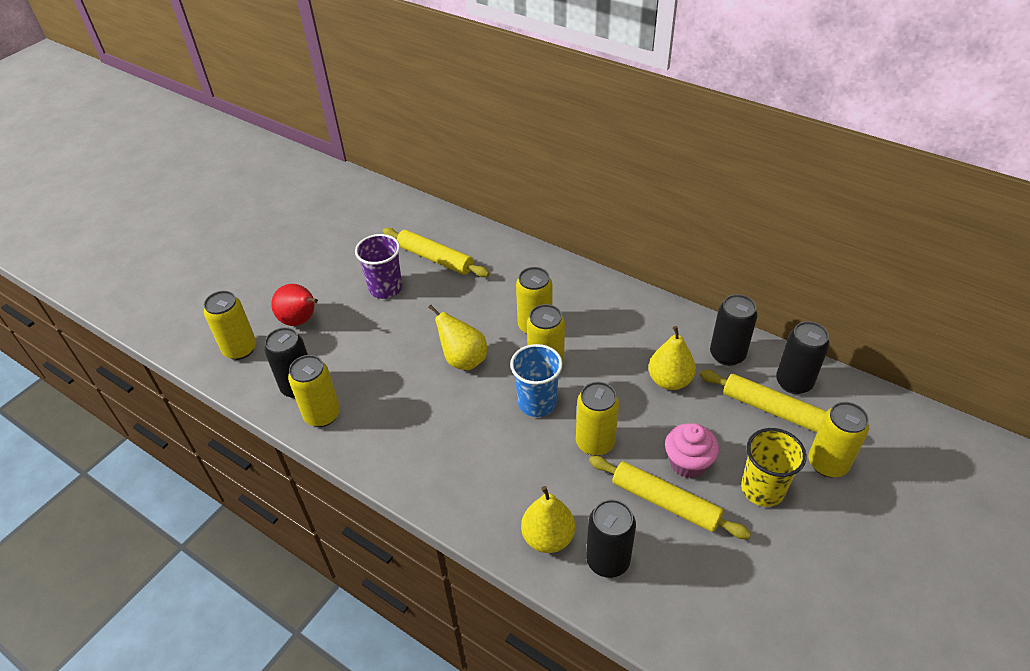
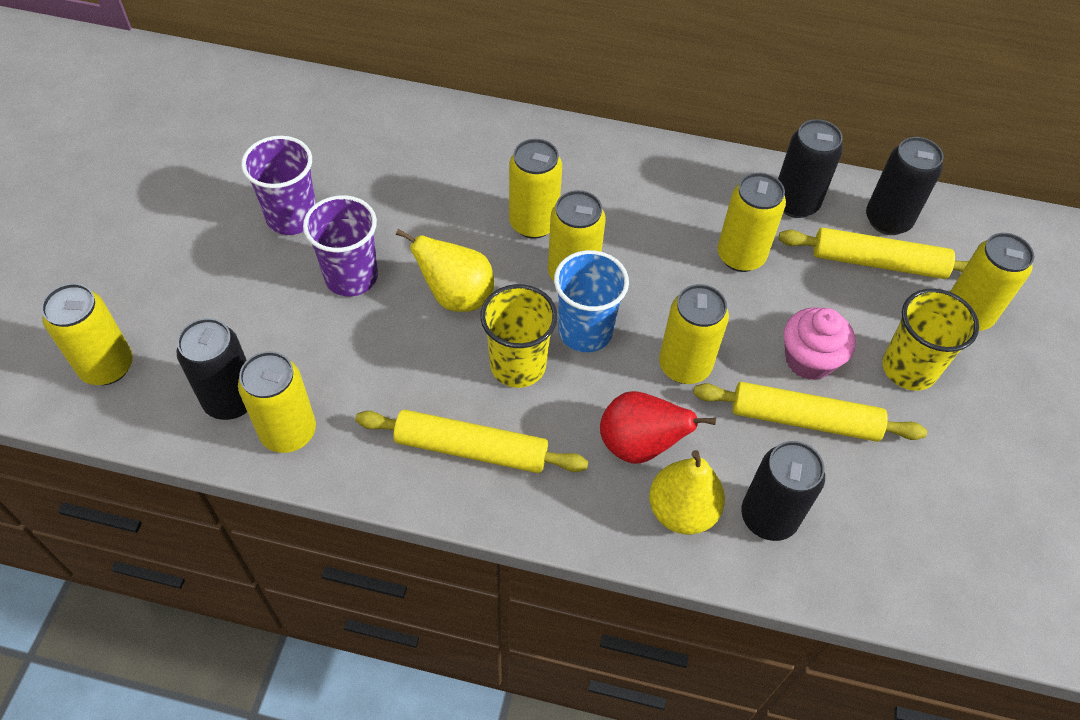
camera: 25 degrees left, 10 degrees up
(301, 320) = (183, 297): red pear -> red pear (639, 445)
(404, 332) = (351, 277): none -> purple cup
(435, 258) = (345, 155): yellow rolling pin -> yellow rolling pin (471, 449)
(482, 412) = (518, 365): none -> yellow cup
(669, 381) = (740, 256): yellow pear -> yellow can

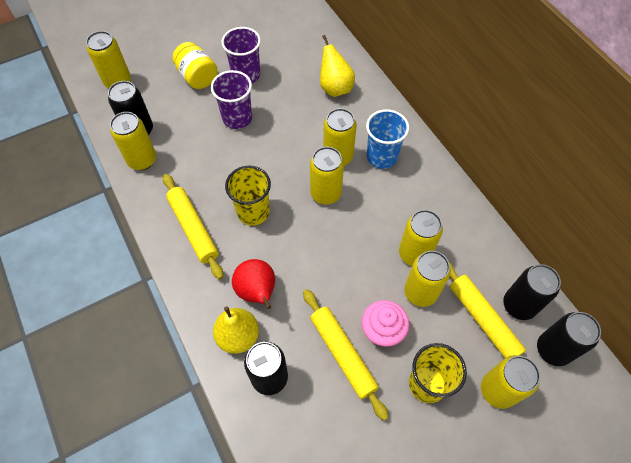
camera: 50 degrees right, 5 degrees up
(226, 270) = (197, 77): none -> yellow jar
(456, 296) = (266, 161): yellow pear -> yellow pear (335, 88)
(585, 331) = (298, 223): blue cup -> blue cup (382, 157)
(684, 366) = (321, 278): yellow can -> yellow can (420, 292)
(795, 203) = (478, 253): black can -> black can (553, 349)

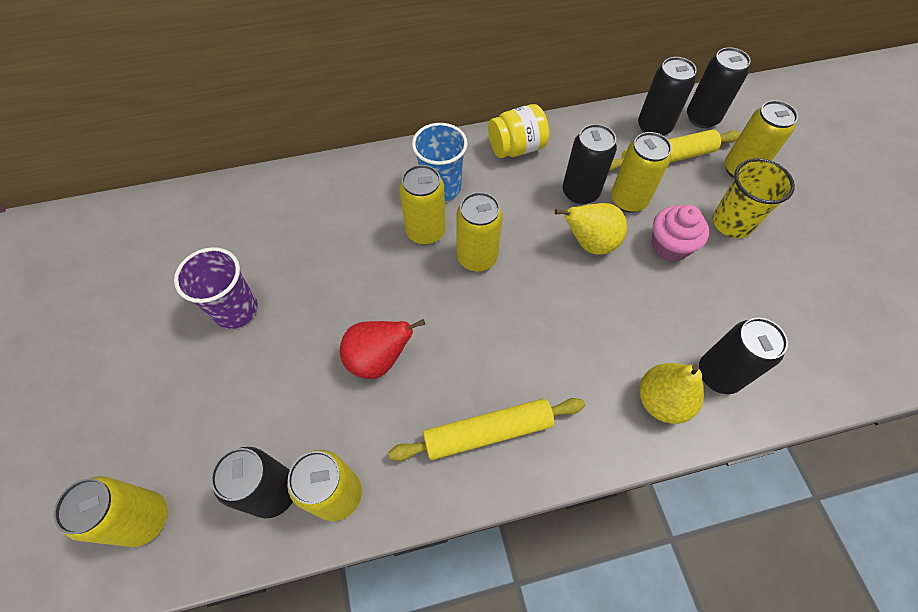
camera: 75 degrees left, 0 degrees up
(197, 77) = (205, 380): yellow jar -> yellow jar (516, 148)
(237, 118) = (313, 337): purple cup -> none
(253, 212) = (481, 347): yellow cup -> none
(257, 292) = (602, 366): red pear -> red pear (378, 359)
(335, 88) = (314, 208): yellow pear -> yellow pear (590, 243)
(342, 354) = (694, 291): yellow rolling pin -> none
(414, 254) = (580, 192): yellow can -> black can

